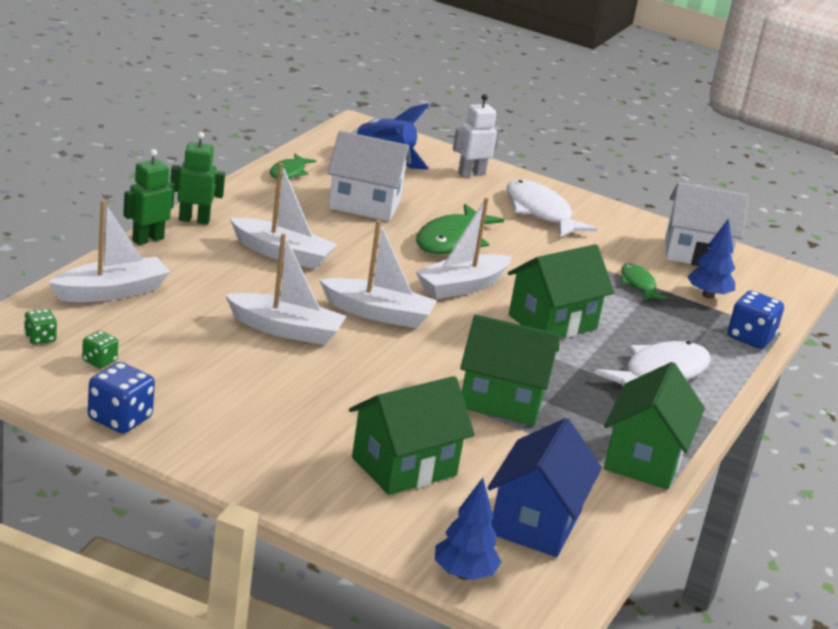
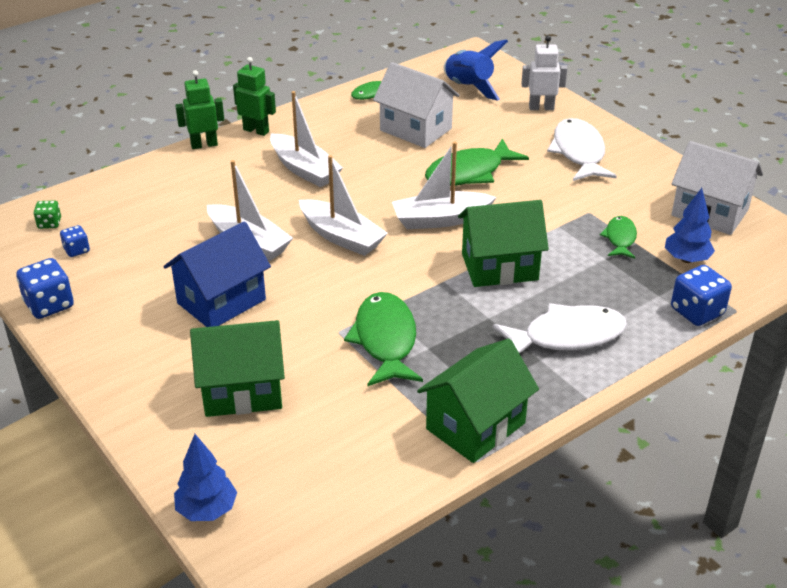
camera: 30 degrees right, 10 degrees up
(99, 361) = (76, 250): green dice -> blue dice
(111, 292) = (136, 189): white boat -> none
(502, 400) = (385, 340): green house -> green fish
(535, 523) = (315, 471): blue house -> blue house (221, 301)

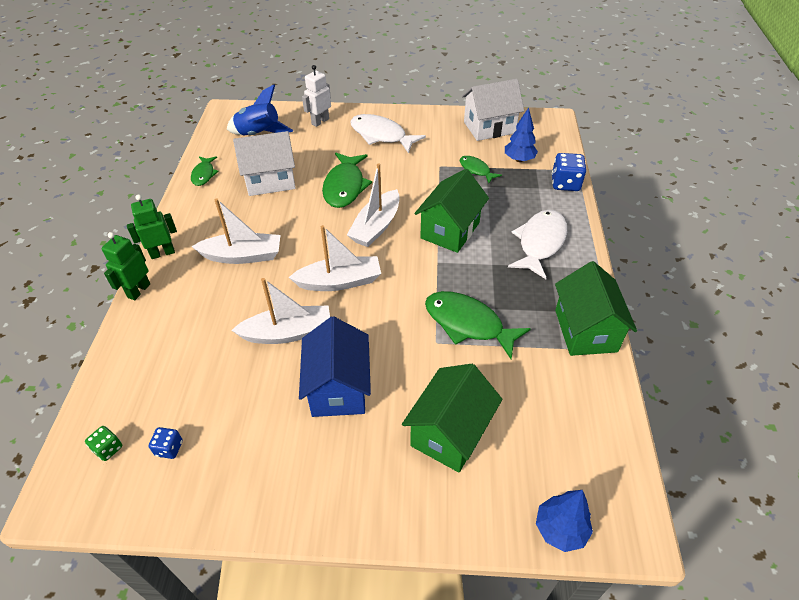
camera: 50 degrees left, 10 degrees up
(49, 305) = (219, 509): blue dice -> none

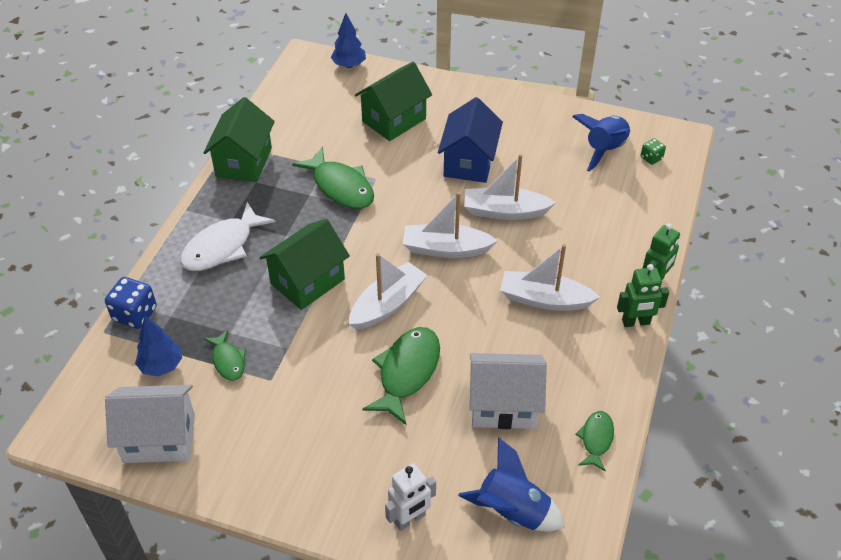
camera: 165 degrees left, 0 degrees up
(169, 448) = (604, 150): blue dice -> blue rocket
(381, 135) = (325, 460): white fish -> none

